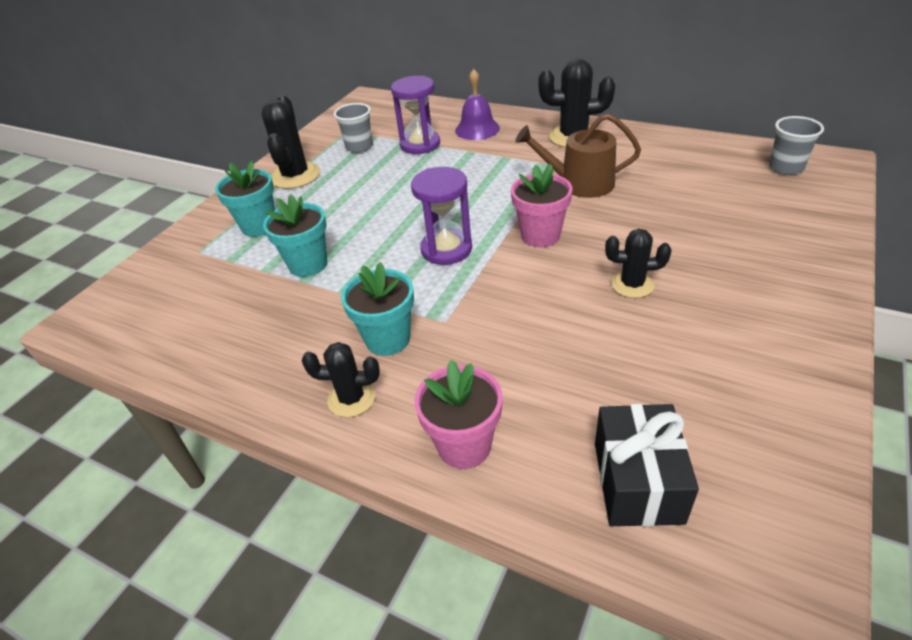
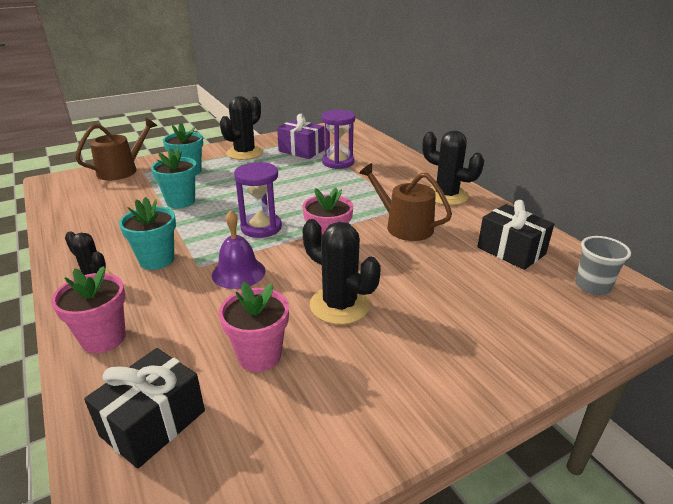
camera: 30 degrees right, 10 degrees down
(163, 263) = (122, 170): none -> brown watering can
(359, 147) = (301, 150): grey cup -> purple gift
(477, 129) = (387, 166): purple bell -> purple bell (238, 272)
(632, 284) = (340, 305): black cactus -> black cactus, size x1.61
(634, 367) = (259, 356): none -> pink flower pot
(694, 165) = (511, 251): none -> black gift

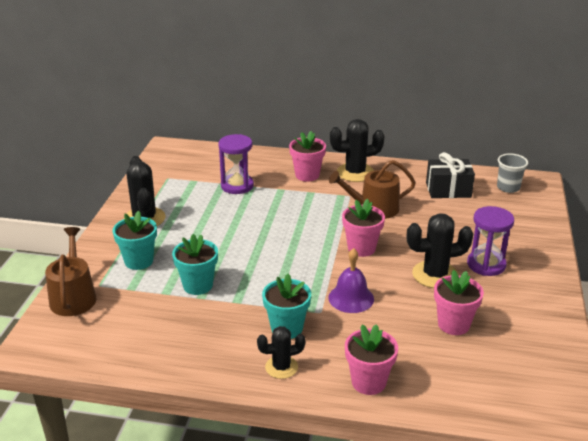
camera: 50 degrees left, 0 degrees up
(153, 423) = (476, 384): black gift -> none
(261, 227) = (298, 264): purple hourglass -> purple hourglass (486, 265)
(301, 150) = (186, 191): purple gift -> none
(402, 179) = (307, 175): none -> pink flower pot

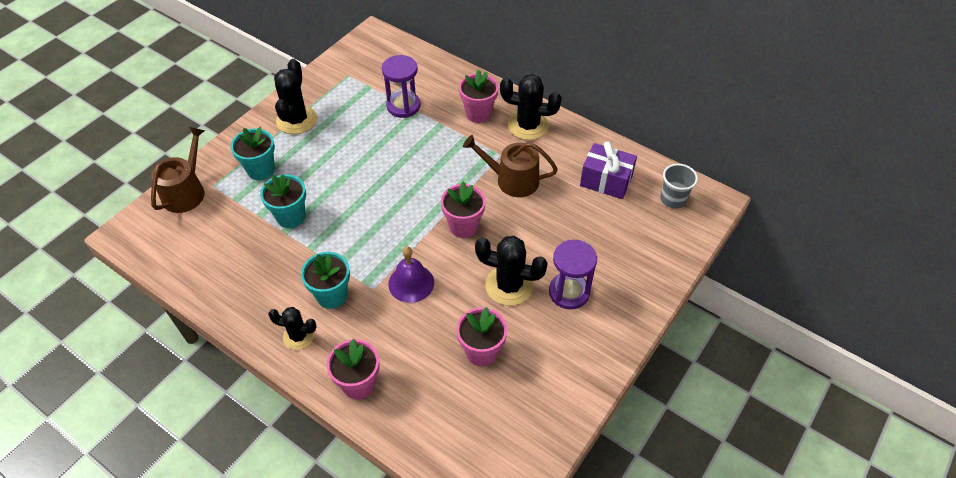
camera: 25 degrees right, 20 degrees up
(448, 190) = (606, 181): black gift -> purple gift

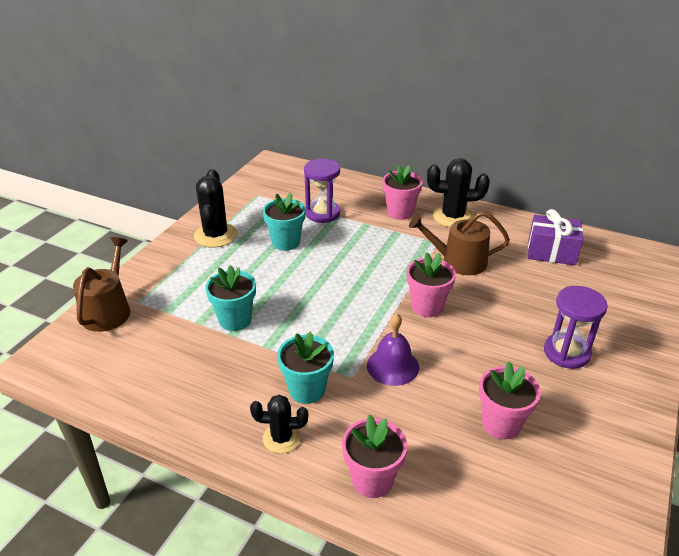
camera: 10 degrees left, 15 degrees down
(261, 170) = (189, 281): turquoise flower pot -> turquoise flower pot (286, 242)
(509, 285) = (500, 354): black cactus -> none
(673, 199) = (624, 260): grey cup -> none

